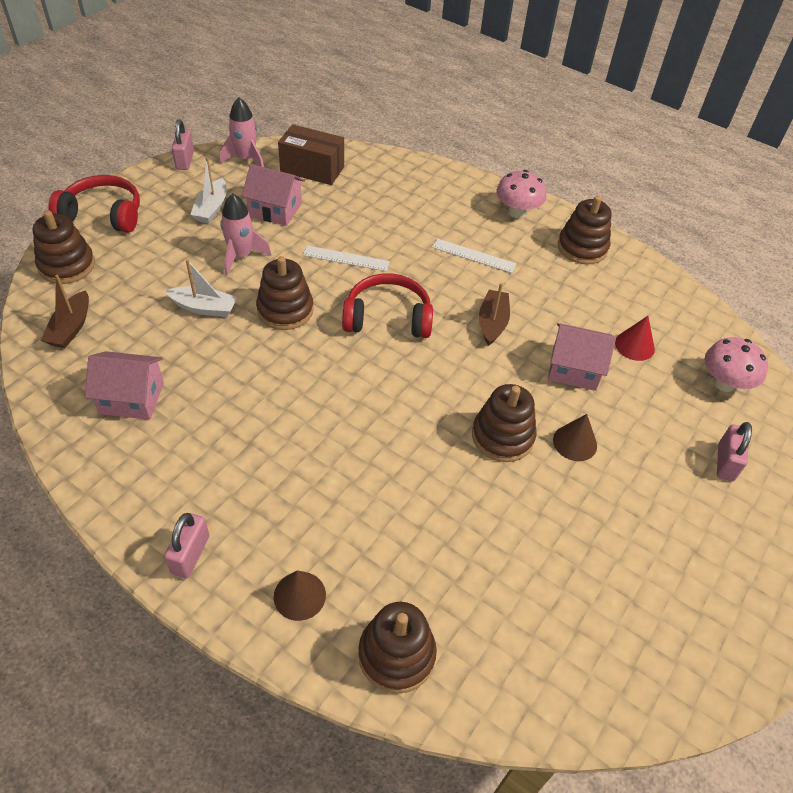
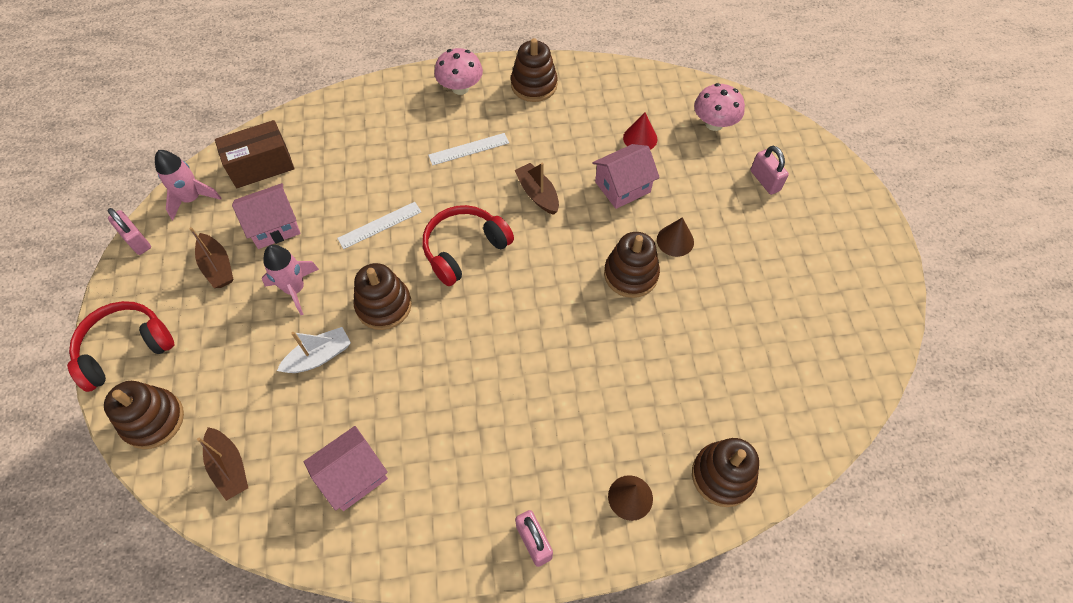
camera: 40 degrees left, 10 degrees up
(211, 208) = (217, 267): white boat -> brown boat

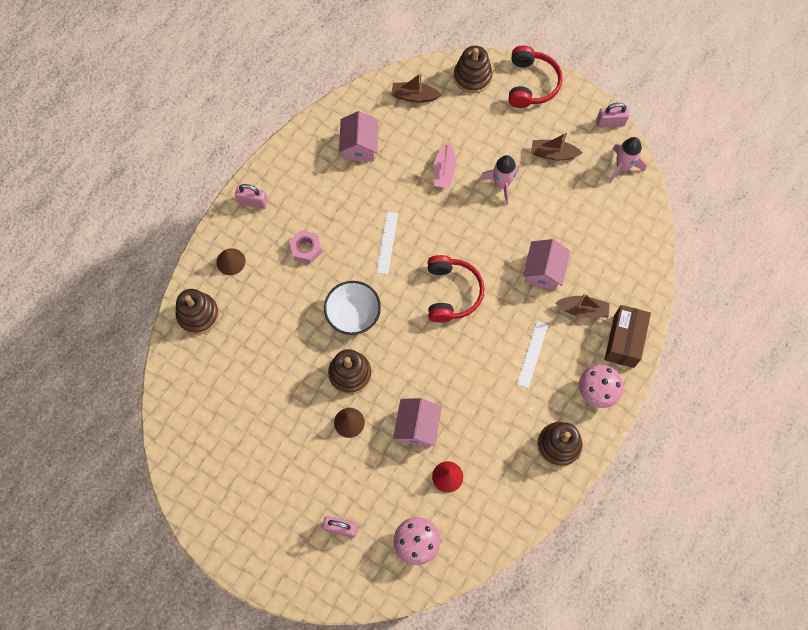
camera: 130 degrees right, 10 degrees up
(261, 166) = (621, 219): brown box -> brown box (624, 341)
(274, 226) = (560, 199): pink house -> pink house (543, 271)
(319, 356) = (444, 170): white boat -> pink boat
(380, 225) = (511, 257): white ruler -> white ruler (387, 243)
(384, 305) = (449, 222): brown stacking toy -> none
(537, 194) = (457, 368): brown boat -> brown boat (582, 310)
(539, 425) = (306, 249): none -> pink nut
(569, 317) = (353, 315): none -> white bowl

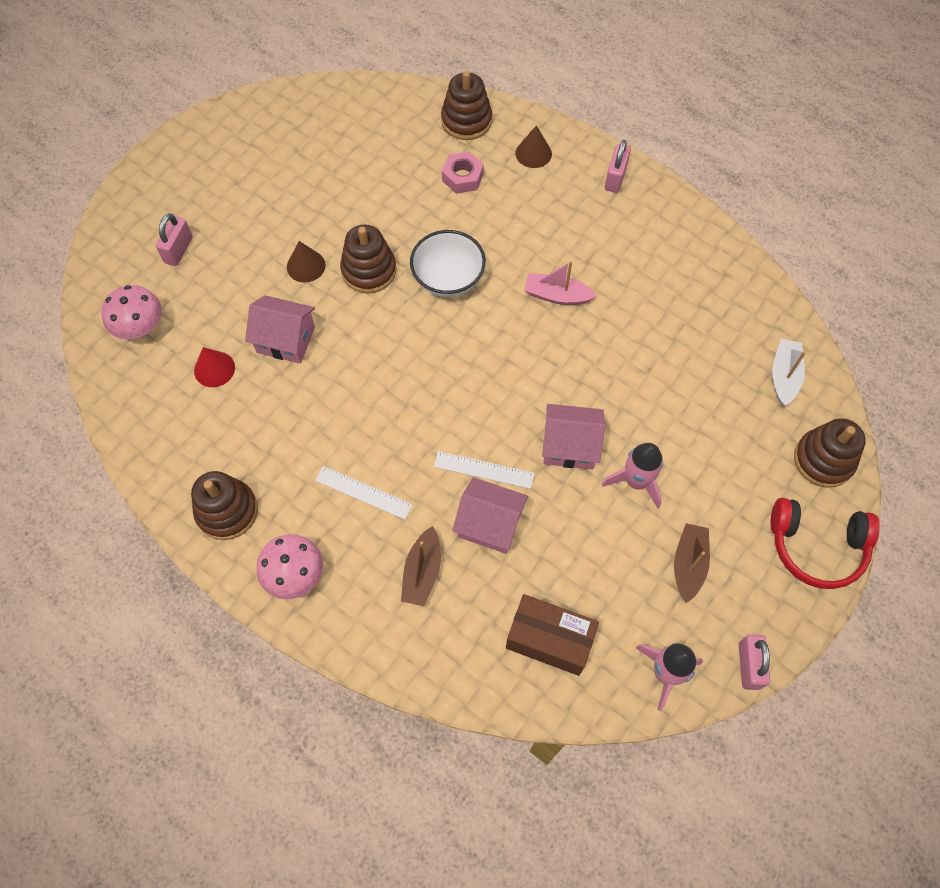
camera: 95 degrees right, 5 degrees down
(306, 249) = (545, 232): pink nut -> pink nut (462, 177)
(359, 146) = (699, 301): pink house -> pink house (569, 446)
(387, 243) = (548, 324): white ruler -> white ruler (484, 470)
(414, 96) = (784, 376): brown boat -> white boat
(444, 170) = (659, 405): pink boat -> pink boat (557, 295)
(452, 293) = (467, 398): red headphones -> none
(624, 341) = (366, 626): brown box -> brown box (549, 640)

